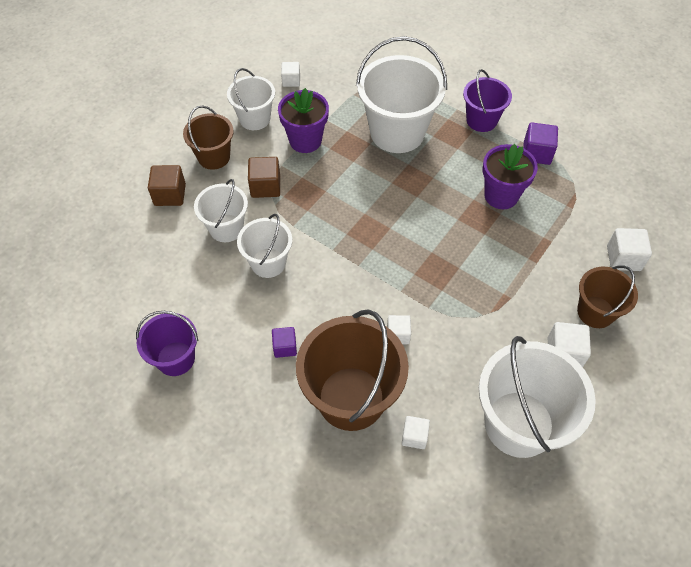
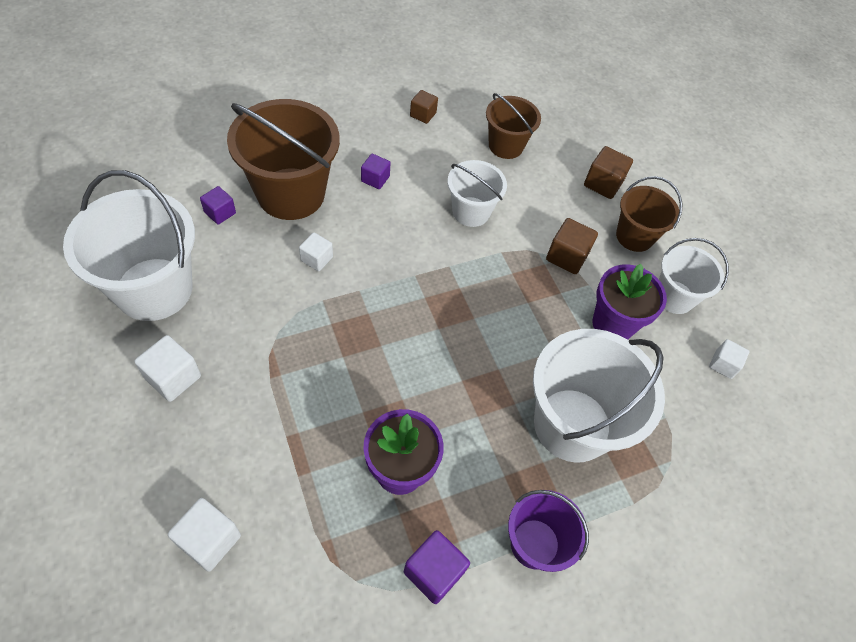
camera: 115 degrees right, 0 degrees up
(176, 358) = (423, 114): purple bucket -> brown cube
(226, 228) = (533, 203): white bucket -> none
(414, 436) = (220, 213): white cube -> purple cube
(595, 312) = (182, 446): brown bucket -> brown bucket (505, 146)

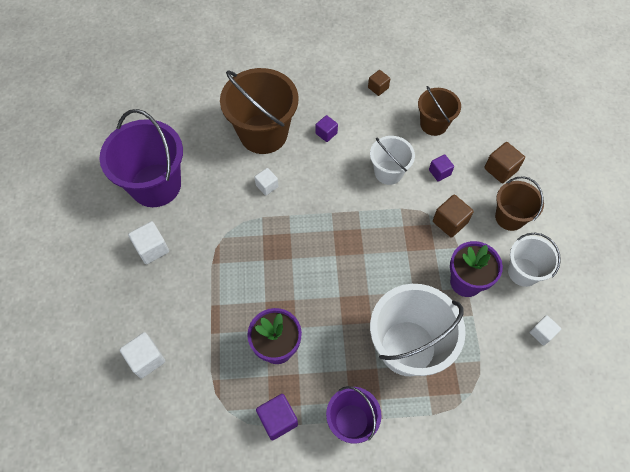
camera: 25 degrees right, 5 degrees up
(154, 289) = (156, 185): white bucket -> purple bucket
(220, 213) = (212, 139): purple cube -> purple cube (439, 172)

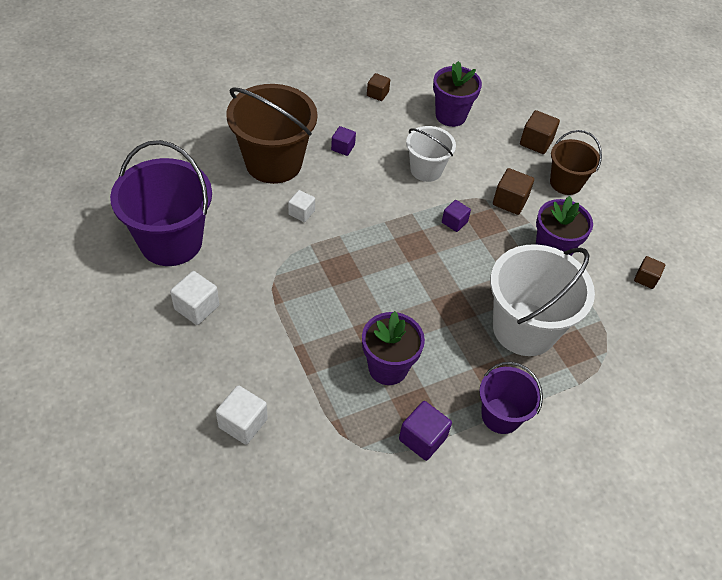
camera: 25 degrees left, 10 degrees down
(433, 124) = (450, 116): brown bucket -> purple flower pot
(439, 172) = (478, 158): purple cube -> purple cube (454, 222)
(523, 272) = (602, 228): white bucket -> none
(541, 333) = (645, 278): white cube -> brown cube

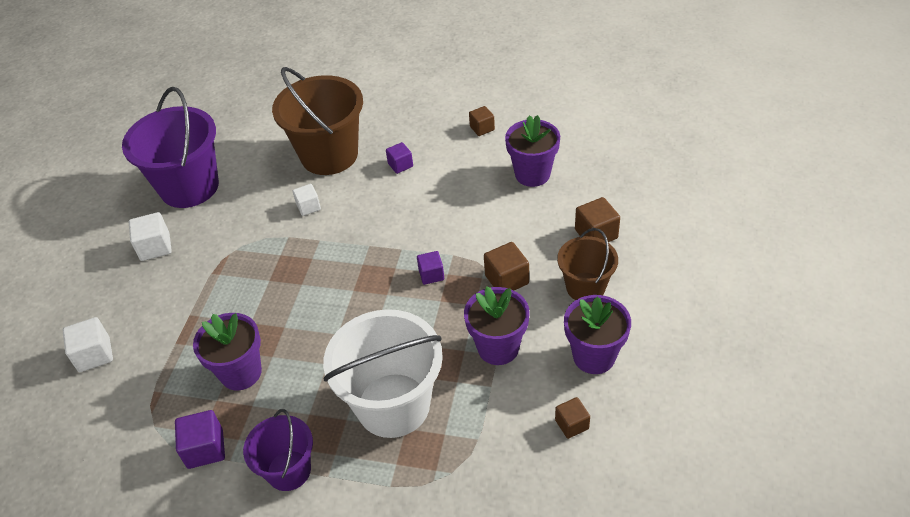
camera: 45 degrees right, 5 degrees down
(426, 170) = (455, 215): white bucket -> none
(615, 227) = (594, 356): none -> purple flower pot

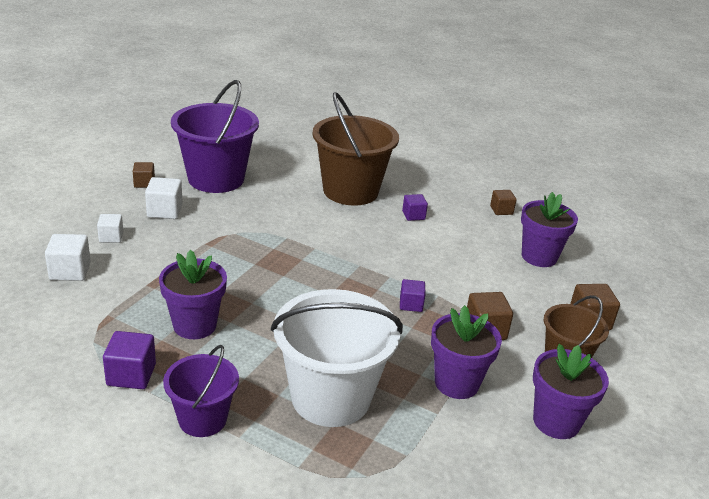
camera: 10 degrees right, 15 degrees down
(308, 207) = (315, 221): white cube -> white cube (111, 237)
(572, 424) = (513, 474): brown cube -> brown cube (144, 183)

